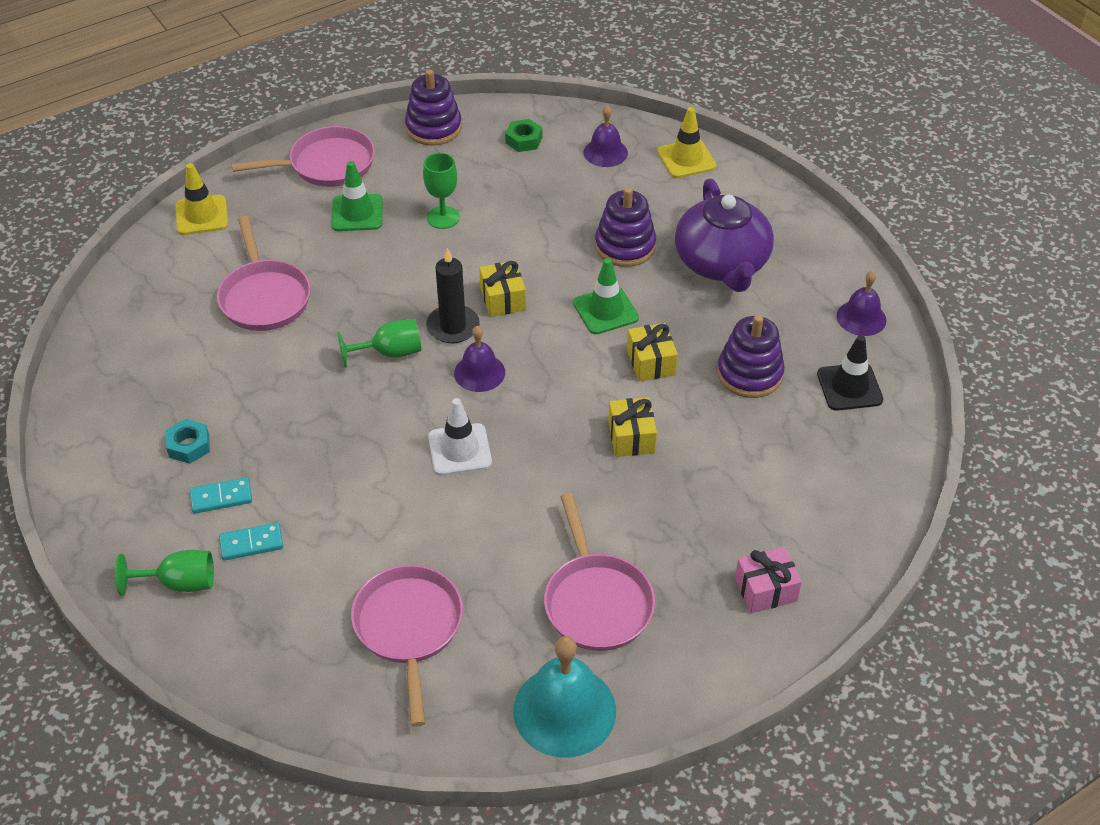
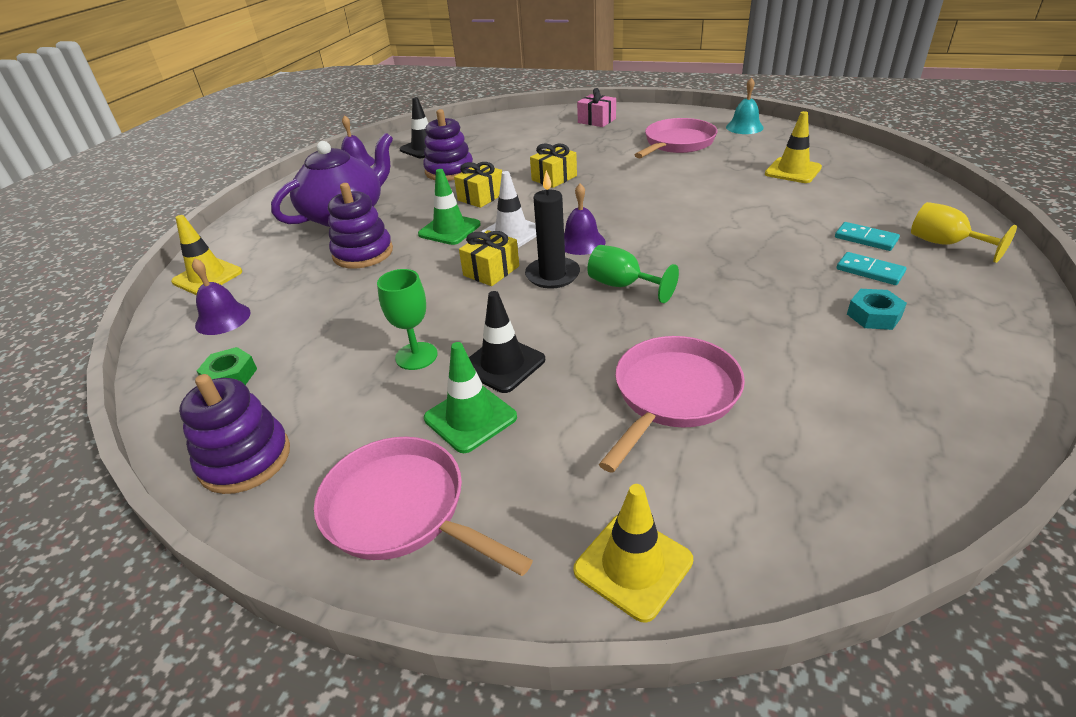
camera: 125 degrees left, 10 degrees down
(179, 583) = (945, 244): green goblet -> yellow goblet
(385, 248) = (502, 364): none -> black traffic cone
(409, 628) = (793, 171): pink pan -> yellow traffic cone
(460, 450) = (657, 216): white traffic cone -> white traffic cone (511, 233)
(564, 710) = (744, 127): turquoise bell -> turquoise bell, size x0.60

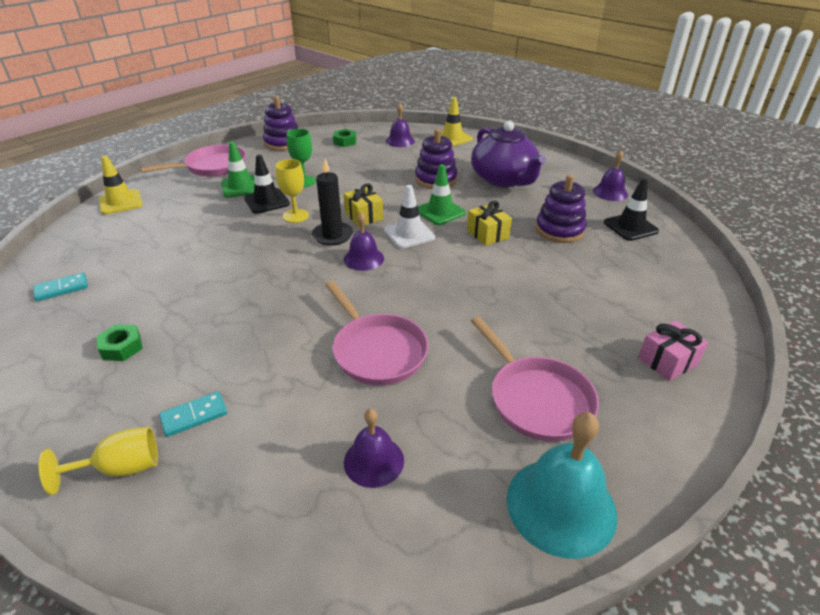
camera: 110 degrees right, 0 degrees up
(526, 320) = (295, 216): none -> yellow goblet
(554, 178) = (499, 279): yellow gift -> none
(623, 286) = (288, 257): green goblet -> none
(672, 396) = (178, 240): pink pan -> pink pan (377, 350)
(744, 127) = (561, 506): turquoise bell -> turquoise bell, size x1.67
(793, 171) = (374, 461): yellow traffic cone -> purple bell
(870, 271) = (158, 382): turquoise domino -> turquoise domino (61, 289)
(874, 315) = (122, 347): turquoise nut -> green nut

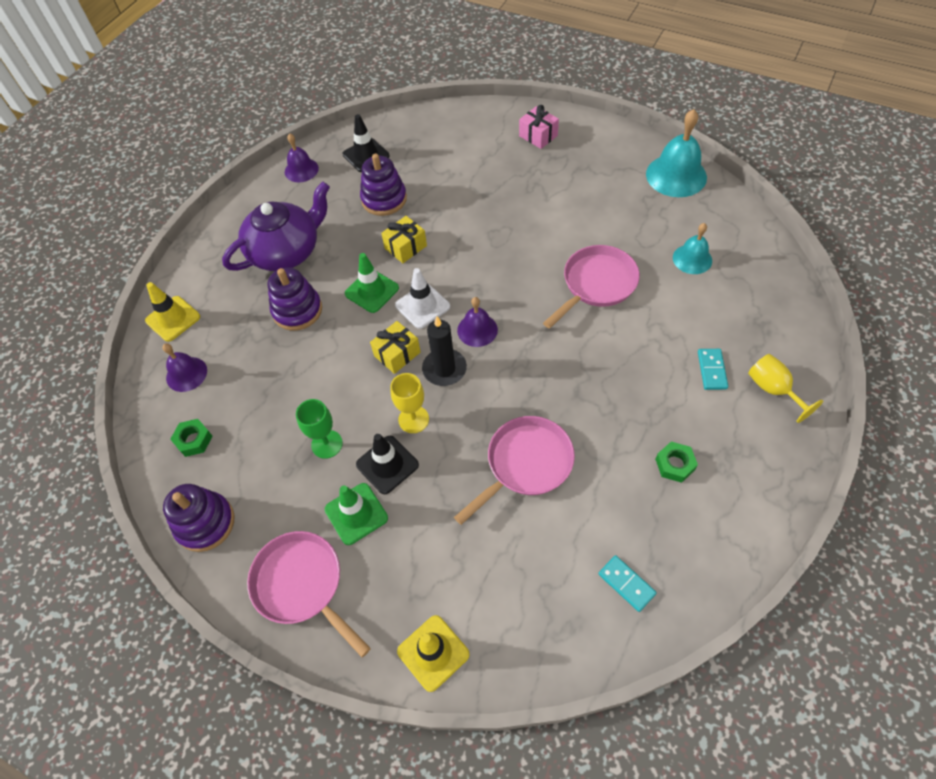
camera: 100 degrees left, 20 degrees up
(194, 416) = (712, 370): turquoise domino -> turquoise domino turned 45 degrees clockwise
(374, 461) = (692, 259): purple bell -> turquoise bell
(536, 399) = (602, 193): pink pan -> pink pan (525, 464)

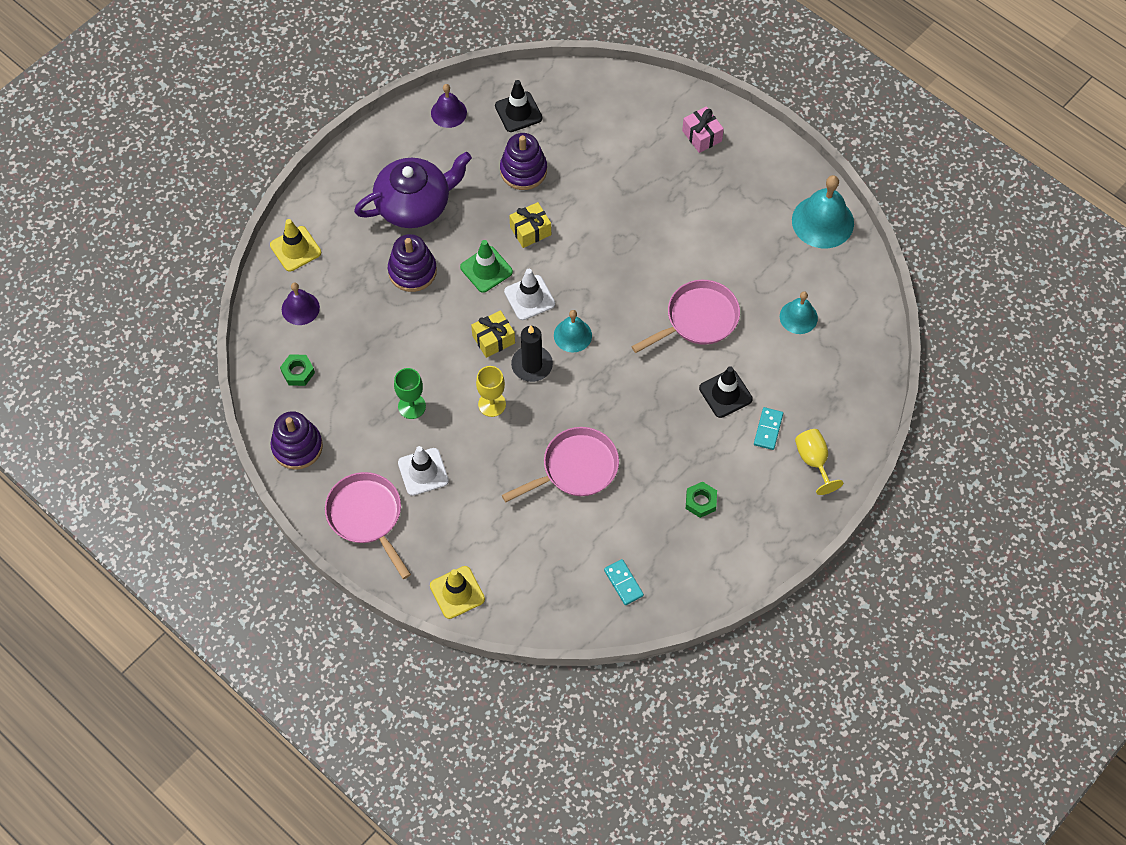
camera: 10 degrees right, 5 degrees up
(356, 514) = (423, 472): green traffic cone -> white traffic cone
(387, 464) = (459, 438): black traffic cone -> black traffic cone (725, 394)
(477, 330) = (572, 335): purple bell -> turquoise bell

